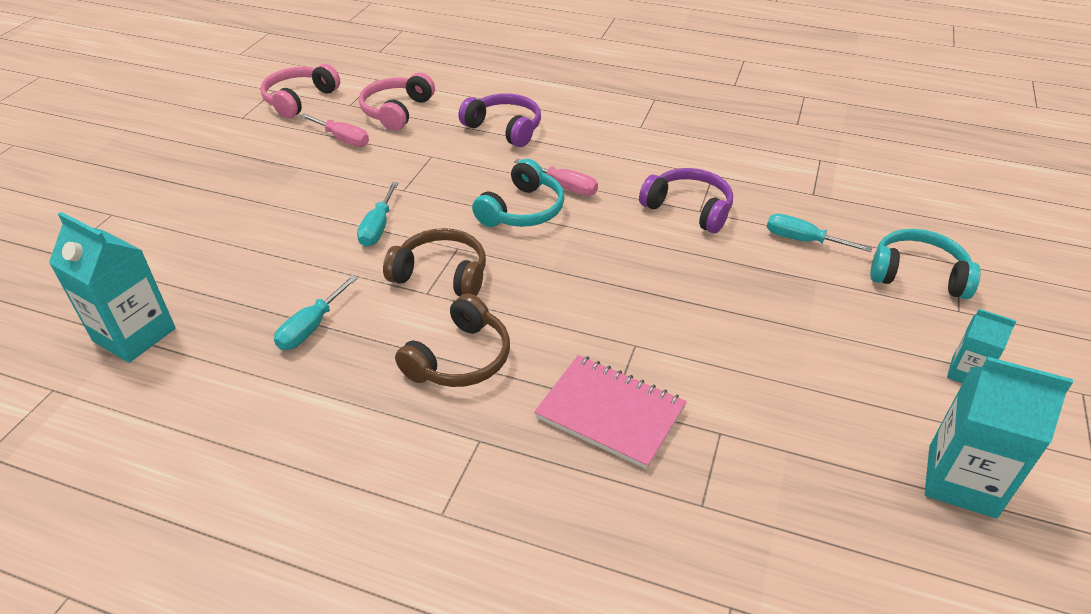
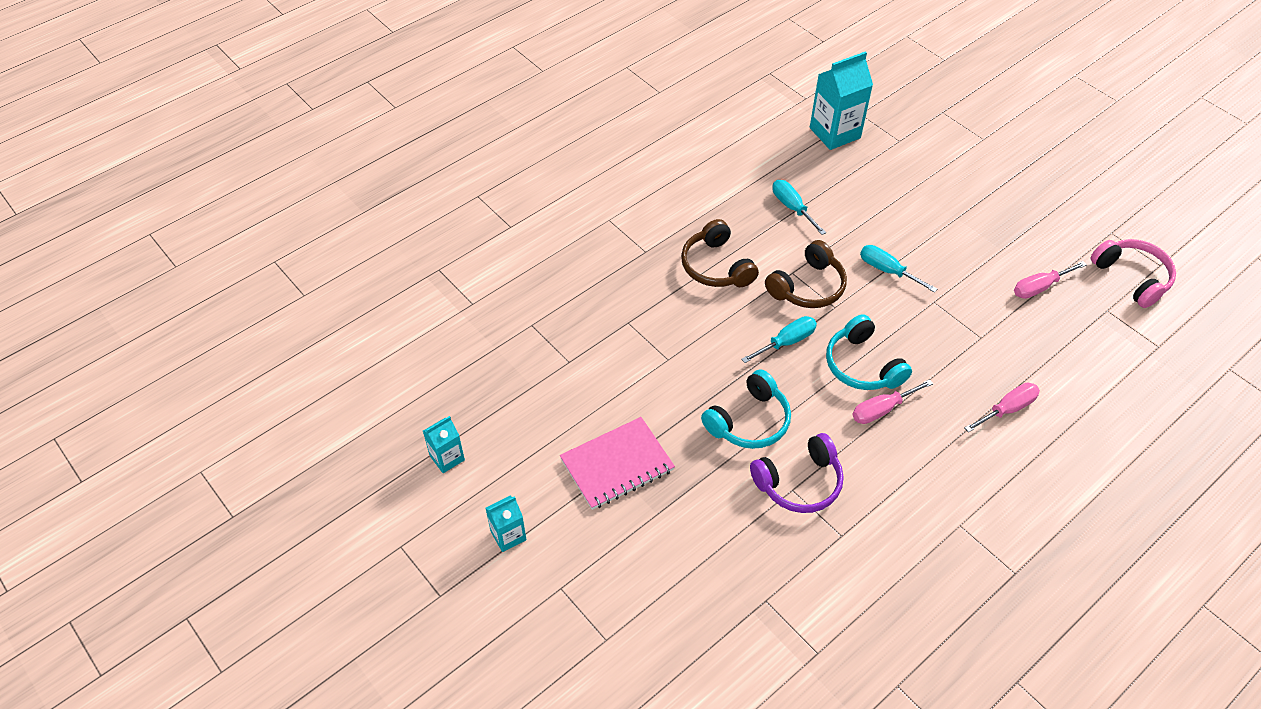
camera: 120 degrees right, 10 degrees up
(397, 111) = (1078, 340): pink headphones -> none
(504, 128) = (1007, 409): purple headphones -> pink screwdriver
(610, 413) = (622, 317): pink notebook -> pink notebook (617, 465)
(802, 240) = (707, 540): turquoise screwdriver -> turquoise screwdriver (786, 342)
(917, 275) = (614, 593): turquoise headphones -> turquoise headphones (749, 421)
(961, 481) = (447, 458): turquoise carton -> turquoise carton, size x0.55

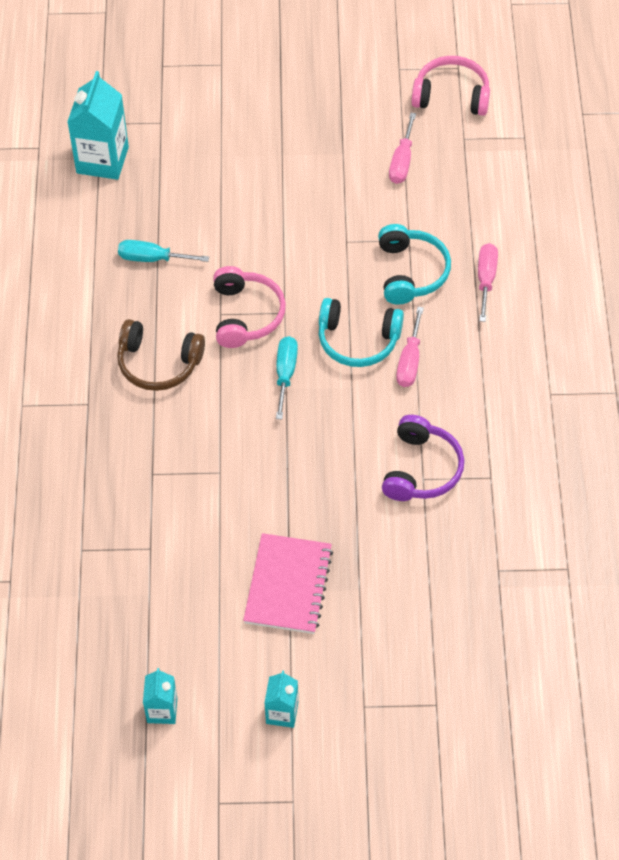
camera: 50 degrees left, 5 degrees up
(749, 421) = (335, 460): turquoise headphones -> turquoise headphones (410, 272)
(807, 287) = (246, 315): brown headphones -> pink headphones
(887, 270) = (285, 246): turquoise screwdriver -> none

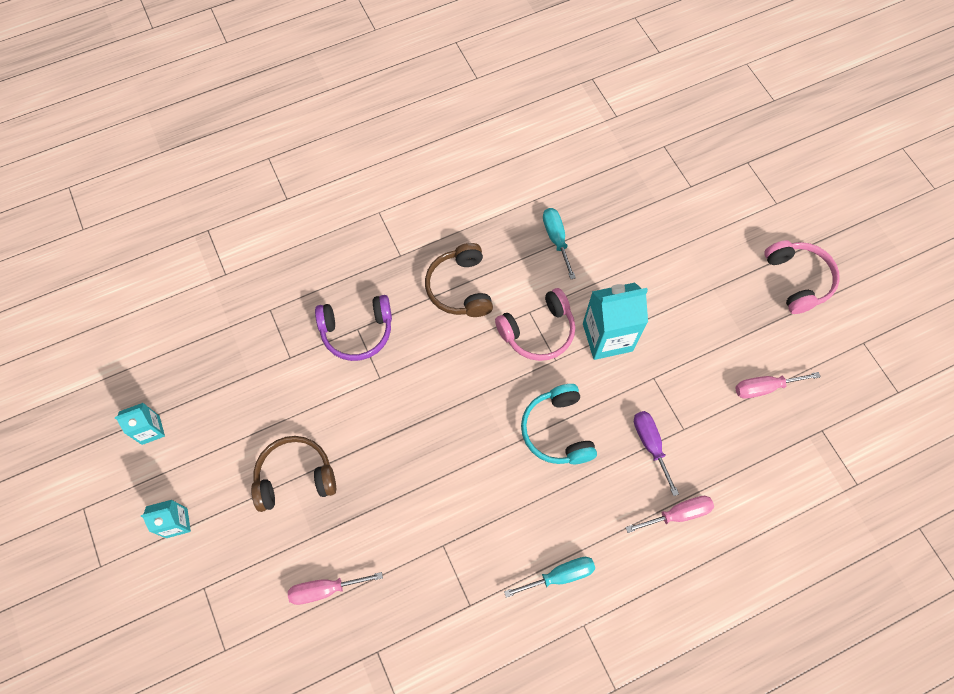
camera: 65 degrees right, 10 degrees up
(102, 160) = (630, 163): turquoise carton -> turquoise carton (607, 337)
(285, 374) = (495, 387): turquoise screwdriver -> turquoise screwdriver (560, 576)
(288, 585) = (295, 477): pink notebook -> brown headphones
(409, 361) = (557, 483): pink screwdriver -> pink screwdriver (325, 589)
(410, 272) = (650, 445): turquoise headphones -> purple screwdriver
(421, 469) = (452, 539): purple headphones -> purple headphones (357, 331)
(451, 96) = (863, 399): pink headphones -> pink headphones (797, 280)

